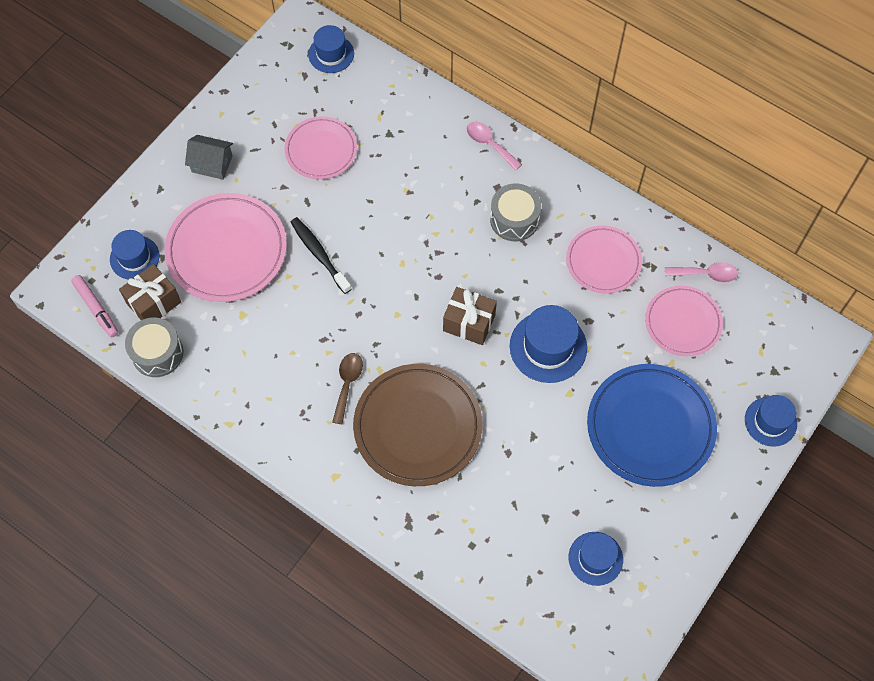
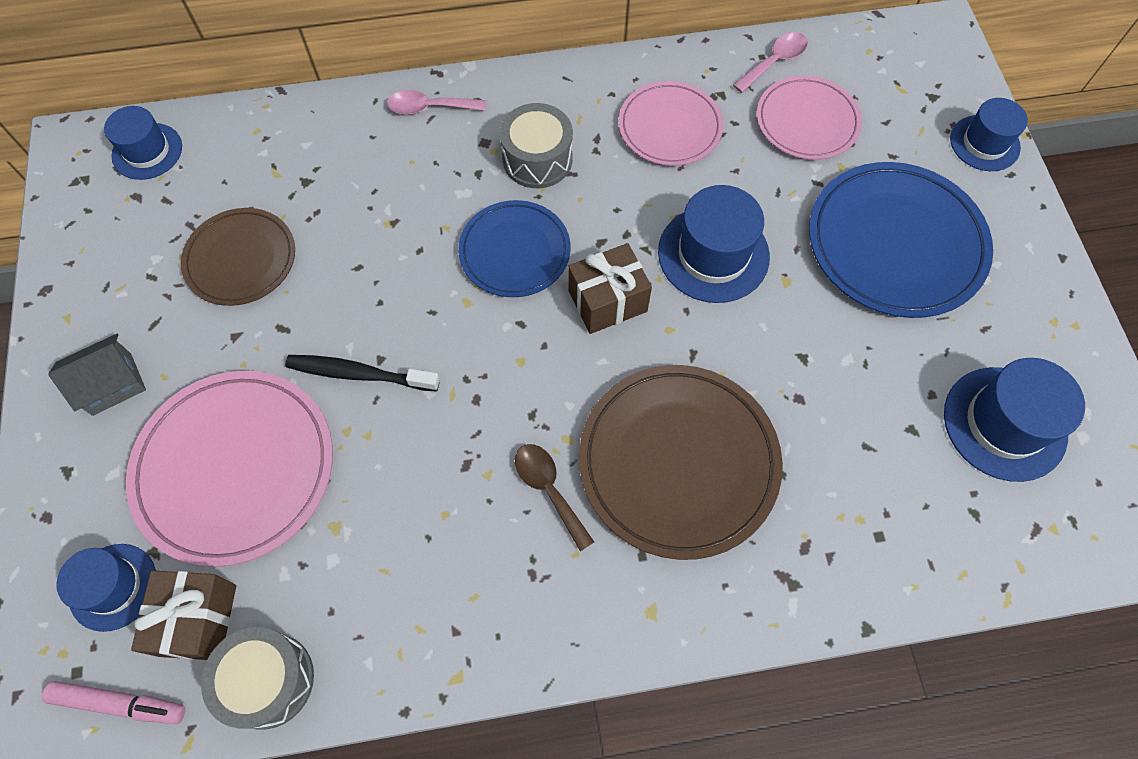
camera: 45 degrees left, 0 degrees up
(321, 150) = (241, 259): pink plate -> brown plate
(451, 258) = (515, 252): none -> blue plate
(595, 558) = (1004, 423): blue hat -> blue hat, size x1.52

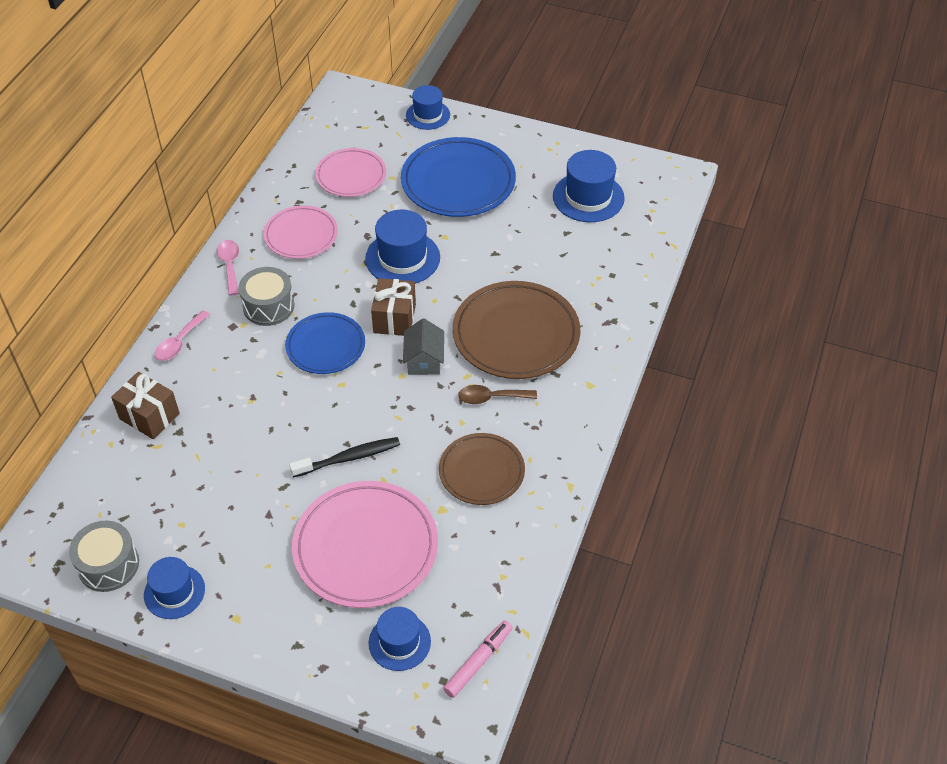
camera: 60 degrees left, 15 degrees down
(112, 384) = (250, 598): grey house -> grey house (424, 360)
(147, 151) = (69, 515): blue hat -> blue hat (174, 592)
(198, 620) = (453, 602): brown gift -> brown gift (149, 416)
(241, 259) = (211, 490): brown plate -> brown plate (481, 471)
(268, 680) = (514, 578): grey drum -> grey drum (108, 565)
(359, 374) = (349, 458): black toothbrush -> black toothbrush turned 150 degrees counterclockwise
(774, 62) = (297, 167): pink spoon -> pink spoon (230, 265)

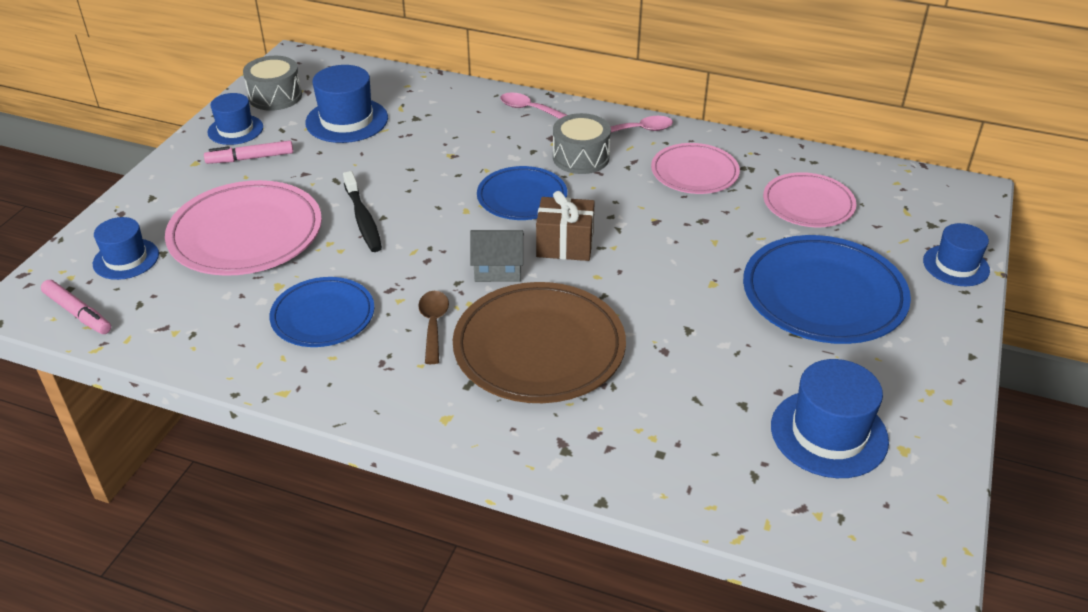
camera: 90 degrees right, 10 degrees down
(149, 416) = (436, 101): brown gift -> none
(234, 567) = (250, 158): none -> pink marker
(402, 258) = (667, 249): blue hat -> blue hat (347, 120)
(481, 471) = (323, 316): brown plate -> blue plate

